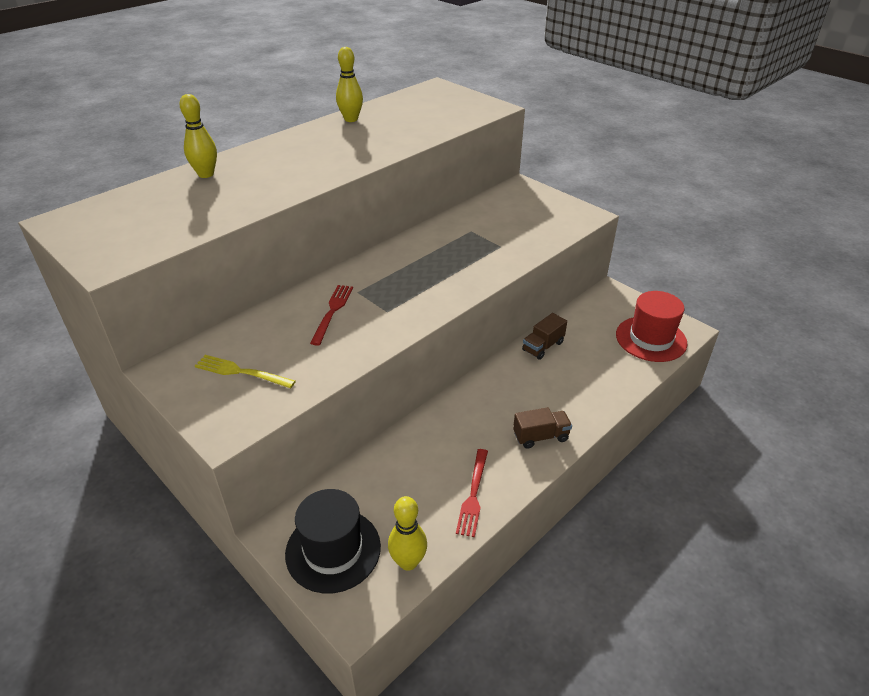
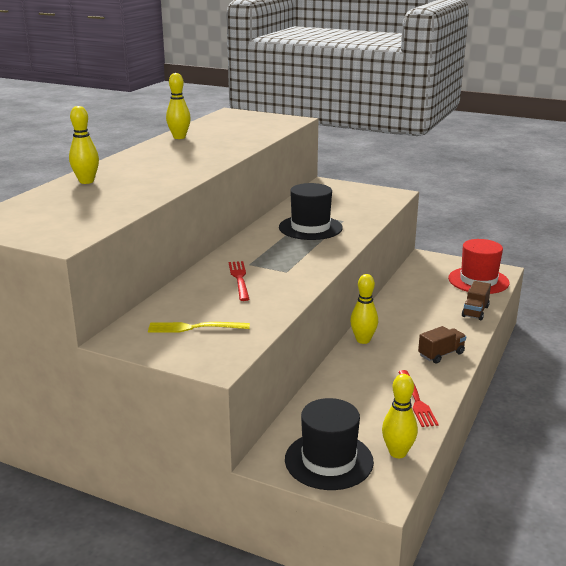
camera: 20 degrees left, 15 degrees down
(457, 250) = (310, 228): none -> black hat
(469, 394) = (363, 340): none -> yellow bowling pin
(543, 346) = (399, 299): brown truck -> brown truck (475, 311)

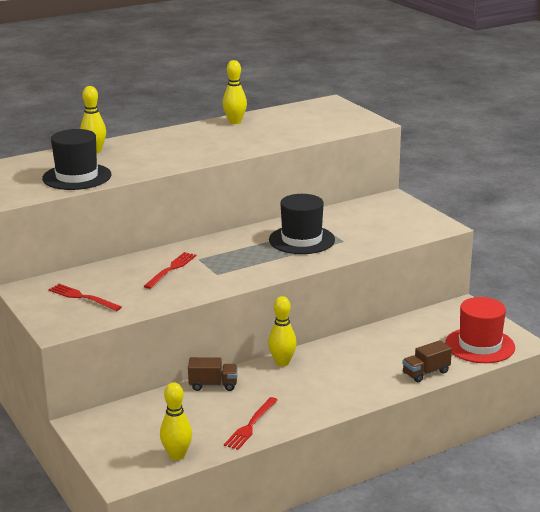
camera: 35 degrees right, 0 degrees up
(193, 328) = (82, 297): yellow fork -> red fork
(329, 460) = (121, 440): black hat -> black hat (77, 177)
(441, 354) = (330, 398): brown truck -> brown truck (213, 385)

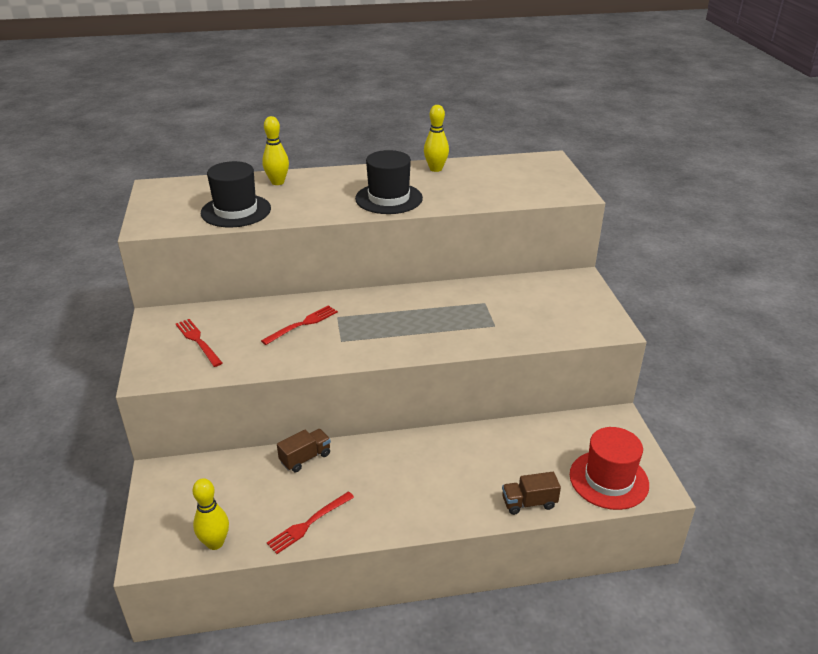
camera: 20 degrees right, 10 degrees up
(213, 385) = (305, 458): brown truck -> brown truck turned 60 degrees counterclockwise
(282, 362) = (388, 446): yellow bowling pin -> none
(301, 240) = (453, 315): black hat -> black hat (389, 198)

